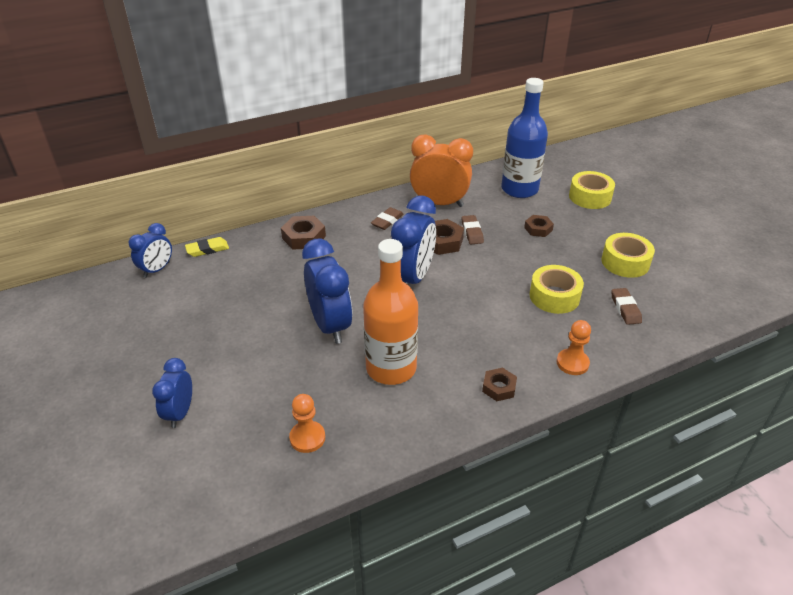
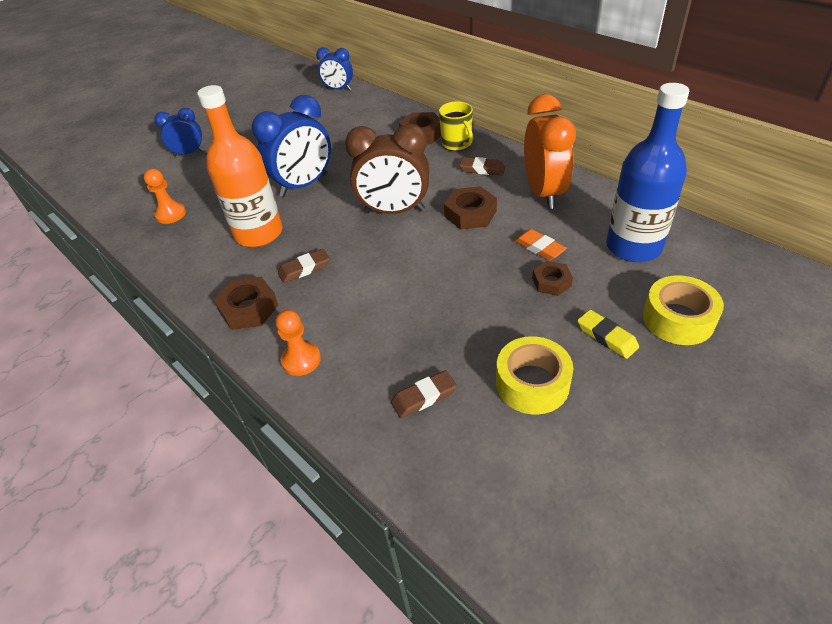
camera: 75 degrees right, 5 degrees up
(207, 249) = (375, 99): yellow eraser -> yellow eraser (607, 337)
(338, 223) = (457, 144): none -> yellow mug
(413, 278) = (394, 211): blue clock -> brown clock
(472, 232) = (504, 230): brown eraser -> brown eraser (304, 269)
(499, 387) = (249, 308): brown nut -> brown nut, size x1.53
(500, 223) = (539, 247): none -> orange eraser
(554, 296) = (416, 323): yellow tape -> none

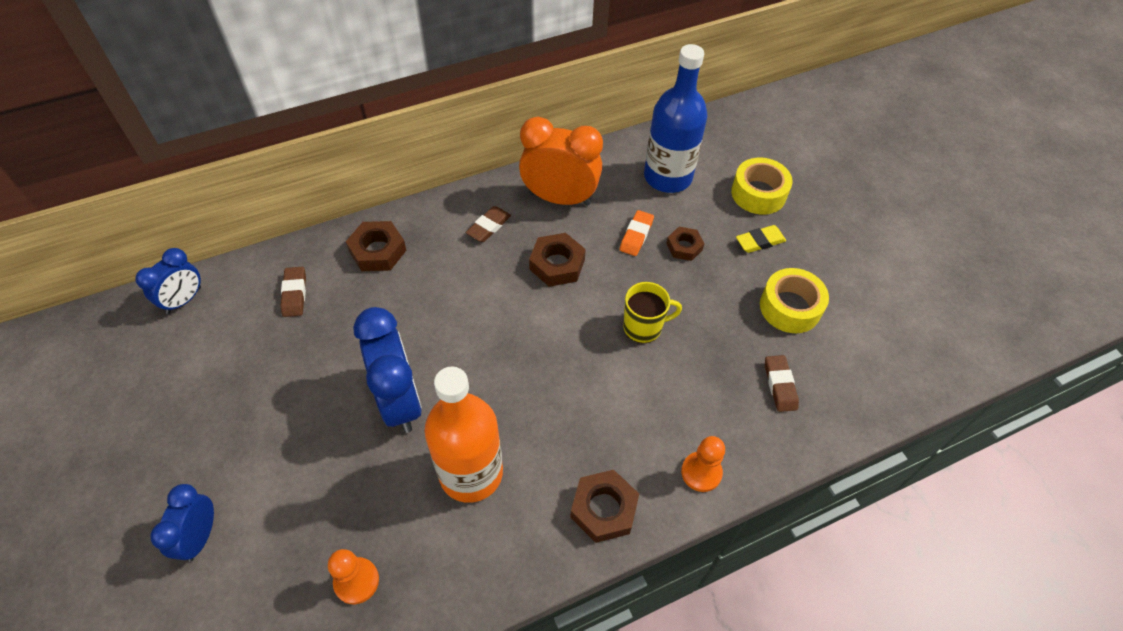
camera: 75 degrees left, 10 degrees up
(304, 269) = (565, 438): brown eraser -> brown eraser (294, 294)
(394, 211) = (512, 325): brown clock -> none
(457, 144) = (425, 228): yellow mug -> yellow mug (643, 327)
(539, 247) = (636, 235): orange eraser -> orange eraser turned 45 degrees counterclockwise

